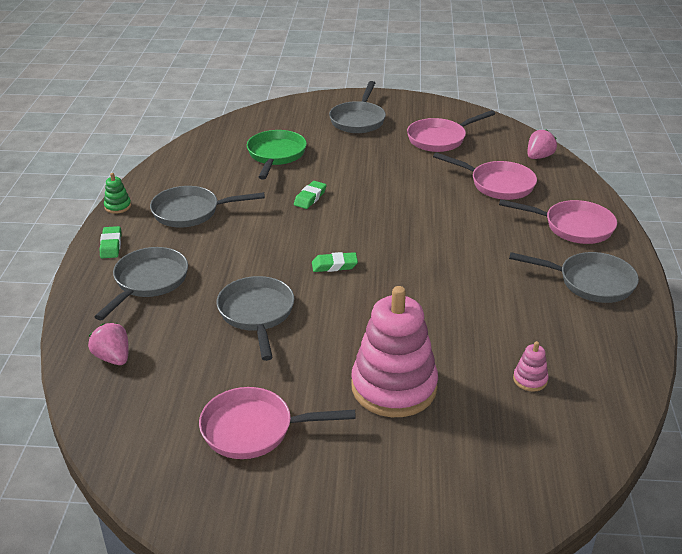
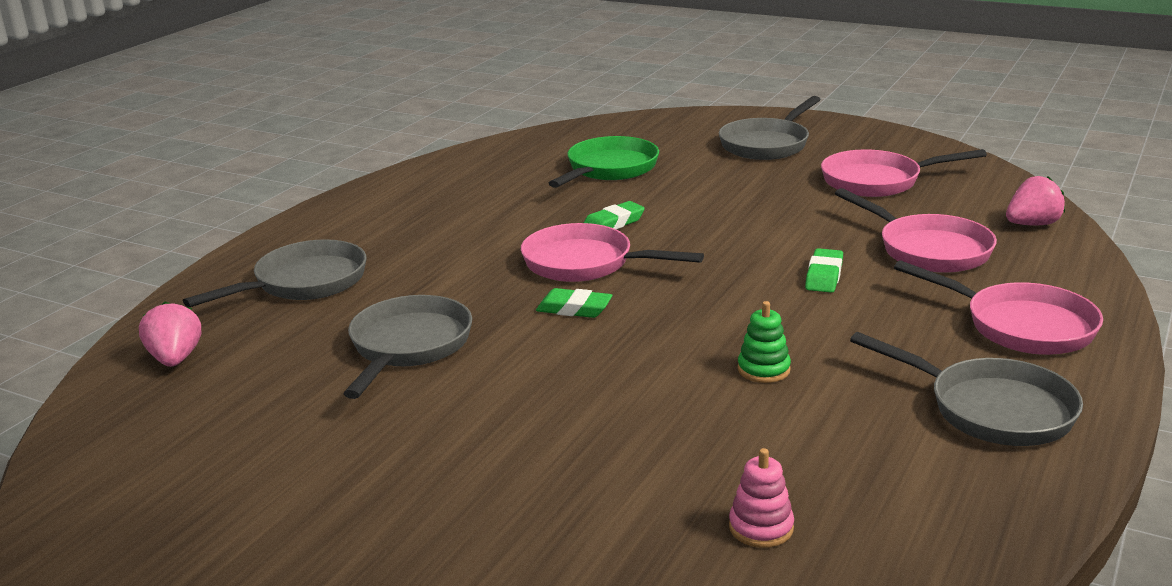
camera: 25 degrees right, 10 degrees down
(111, 245) = (298, 235): green eraser -> green eraser (824, 276)
(118, 206) = (348, 196): green stacking toy -> green stacking toy (763, 369)
(191, 212) = (434, 215): grey pan -> none
(254, 429) = (267, 488): pink pan -> pink pan (585, 263)
(394, 387) = (521, 484): pink stacking toy -> none

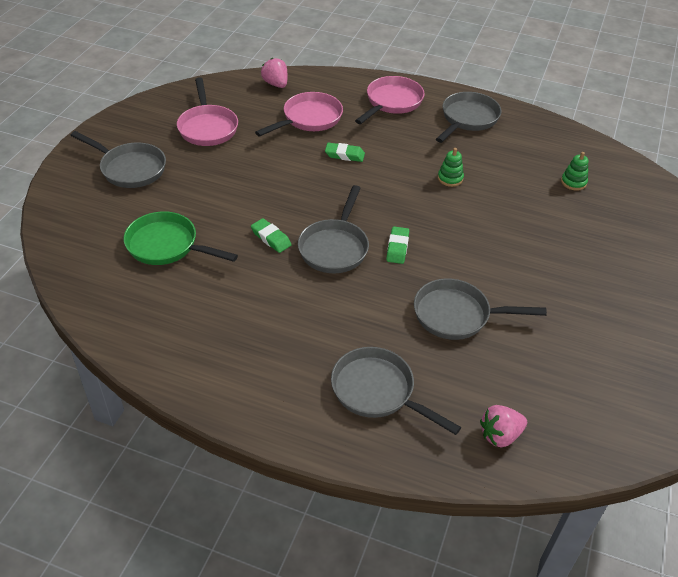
camera: 100 degrees left, 20 degrees up
(585, 263) = (334, 247): pink pan -> grey pan
(761, 528) = (573, 182): pink stacking toy -> green stacking toy

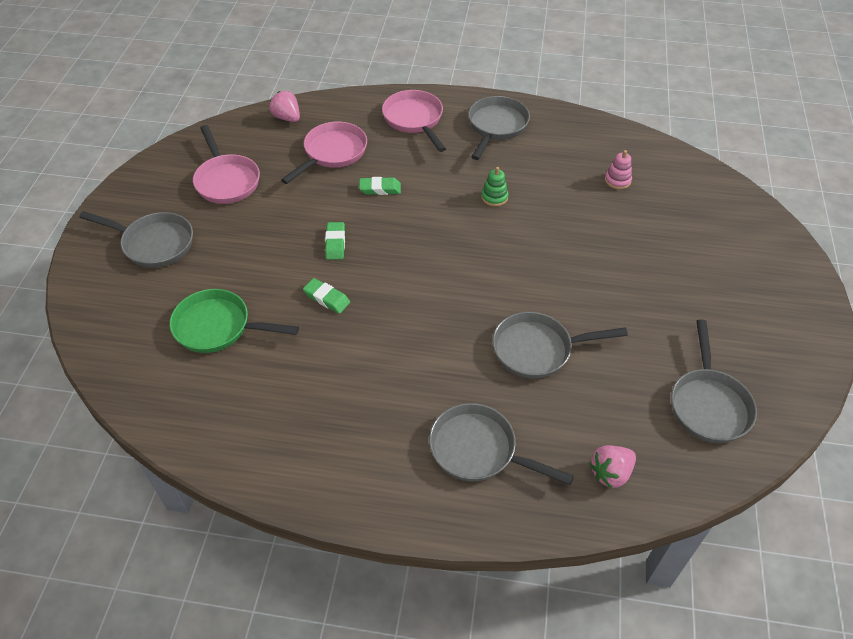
camera: 10 degrees left, 5 degrees up
(334, 247) = (395, 297): grey pan -> grey pan (708, 404)
(392, 102) = (414, 120): pink pan -> pink pan turned 45 degrees counterclockwise
(397, 248) = (460, 285): green eraser -> green eraser (335, 243)
(573, 182) = (617, 180): green stacking toy -> pink stacking toy

